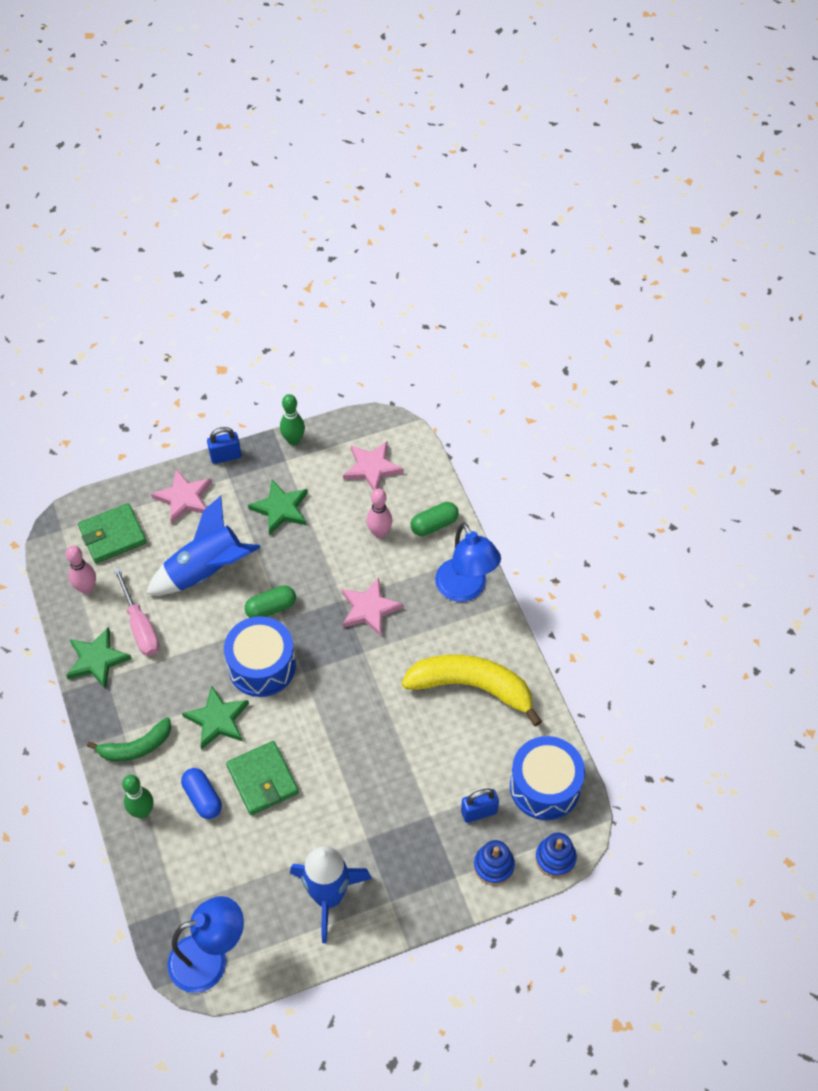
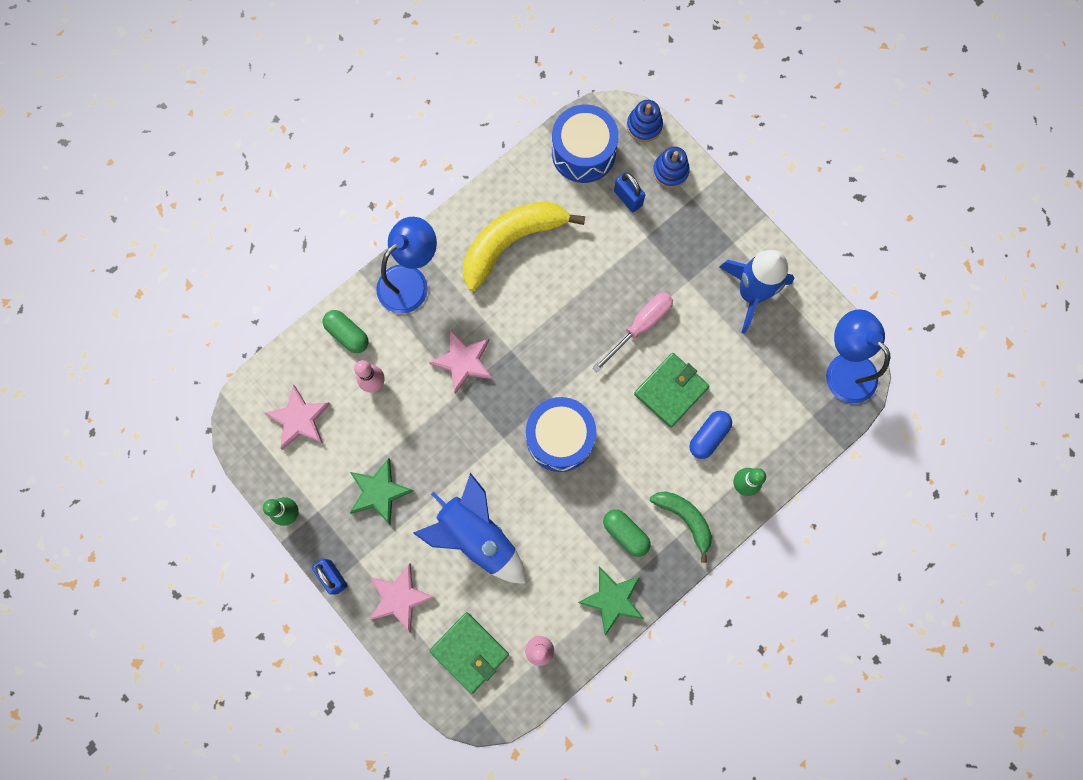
camera: 110 degrees left, 20 degrees up
(140, 625) = (560, 574): pink screwdriver -> pink screwdriver (640, 326)
(217, 719) = (629, 455): green star -> none
(271, 608) = (496, 454): green capsule -> green capsule (625, 533)
(472, 687) = (511, 242): yellow banana -> yellow banana turned 60 degrees clockwise

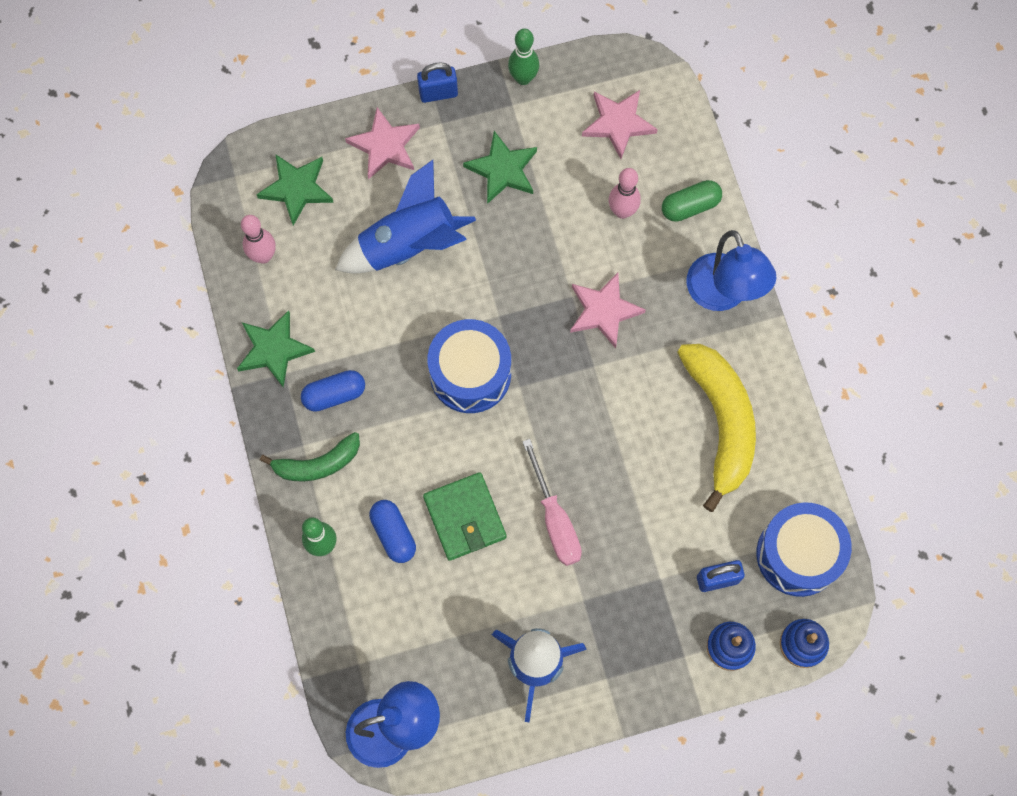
camera: 115 degrees right, 5 degrees down
(469, 652) = (296, 189): green wallet -> green star
(625, 533) = (334, 395): green capsule -> blue capsule

